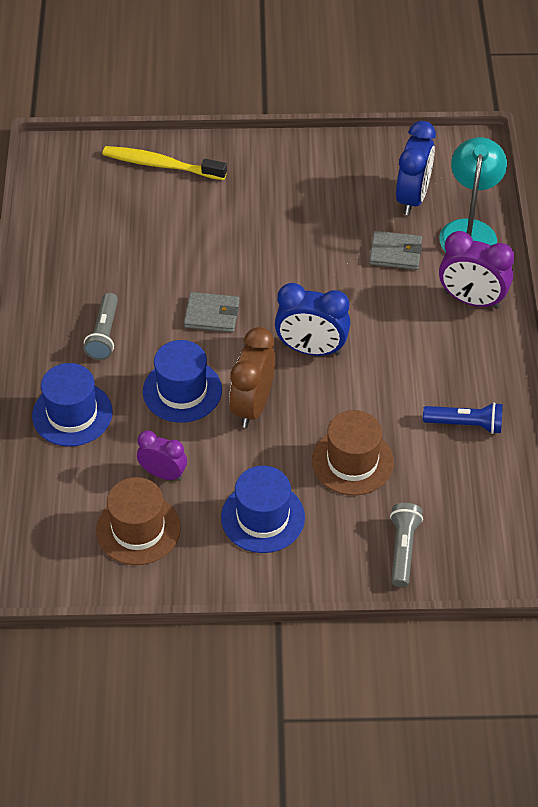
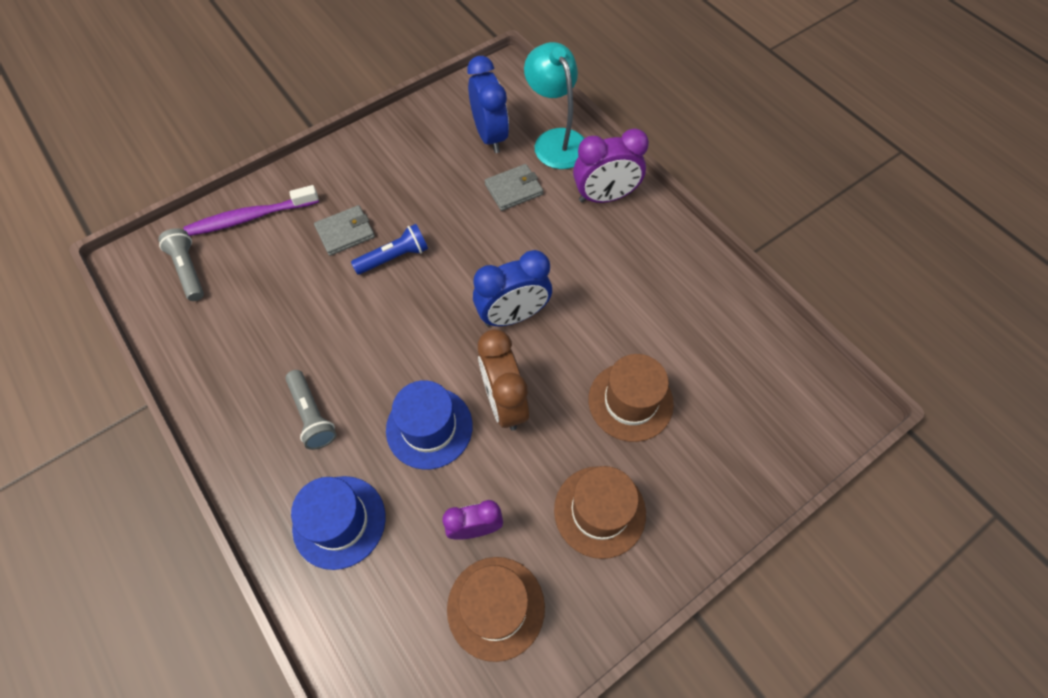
camera: 35 degrees left, 10 degrees up
(161, 165) = (250, 217): yellow toothbrush -> purple toothbrush
(212, 314) = (401, 334): grey wallet -> grey wallet (345, 232)
(263, 517) = (599, 511): blue hat -> brown hat
(403, 549) = (739, 460): grey flashlight -> grey flashlight (188, 270)
(465, 424) = (689, 308): blue flashlight -> blue flashlight (394, 257)

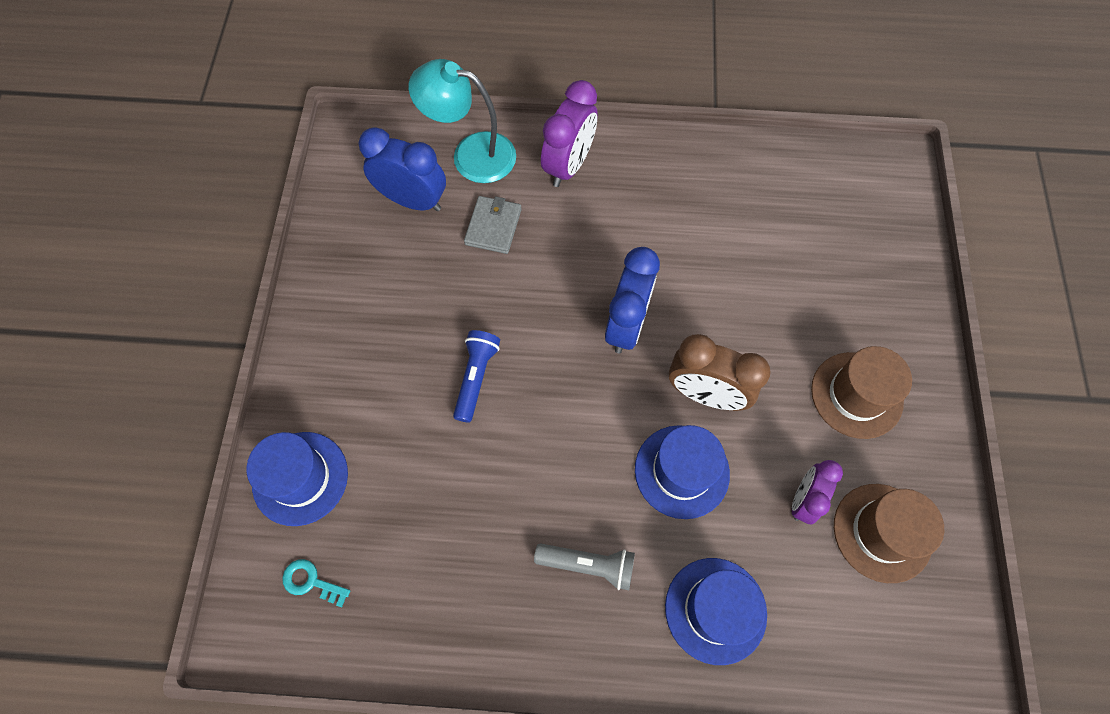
camera: 50 degrees left, 5 degrees up
(188, 270) = (311, 582): grey flashlight -> turquoise key
(250, 217) = (300, 478): purple toothbrush -> blue hat
(345, 232) = (406, 401): grey wallet -> none
(630, 401) = (780, 300): brown hat -> none

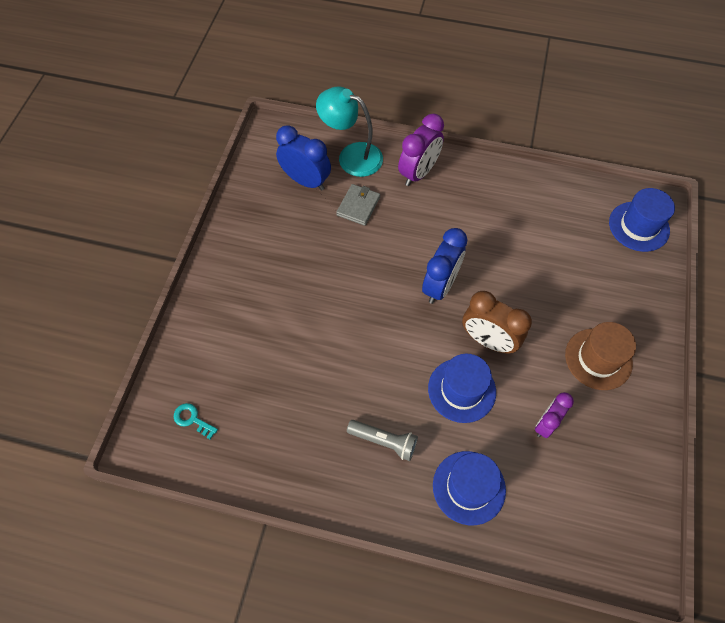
camera: 10 degrees right, 5 degrees down
(300, 478) = (197, 351): blue hat -> blue hat (639, 226)
(476, 378) = (328, 304): blue flashlight -> none
(882, 532) = (600, 456): brown hat -> none

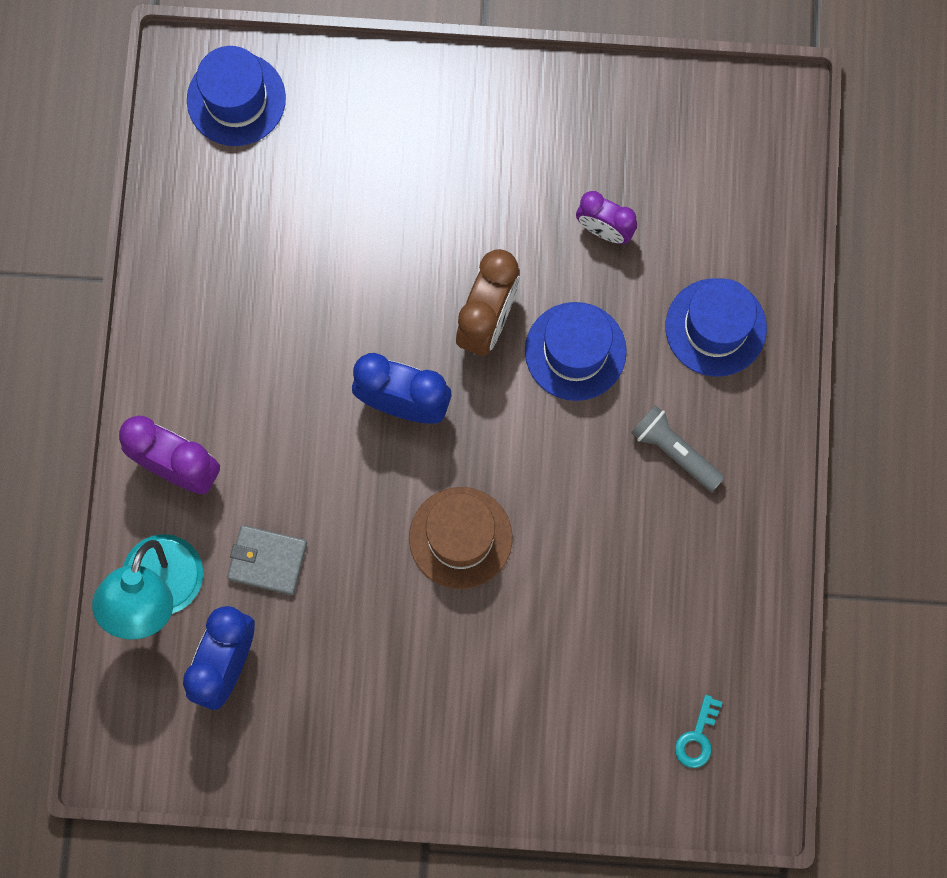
camera: 100 degrees left, 15 degrees up
(384, 441) = (674, 451): grey flashlight -> grey flashlight turned 60 degrees counterclockwise
(598, 359) = (488, 160): brown hat -> brown hat (460, 538)

